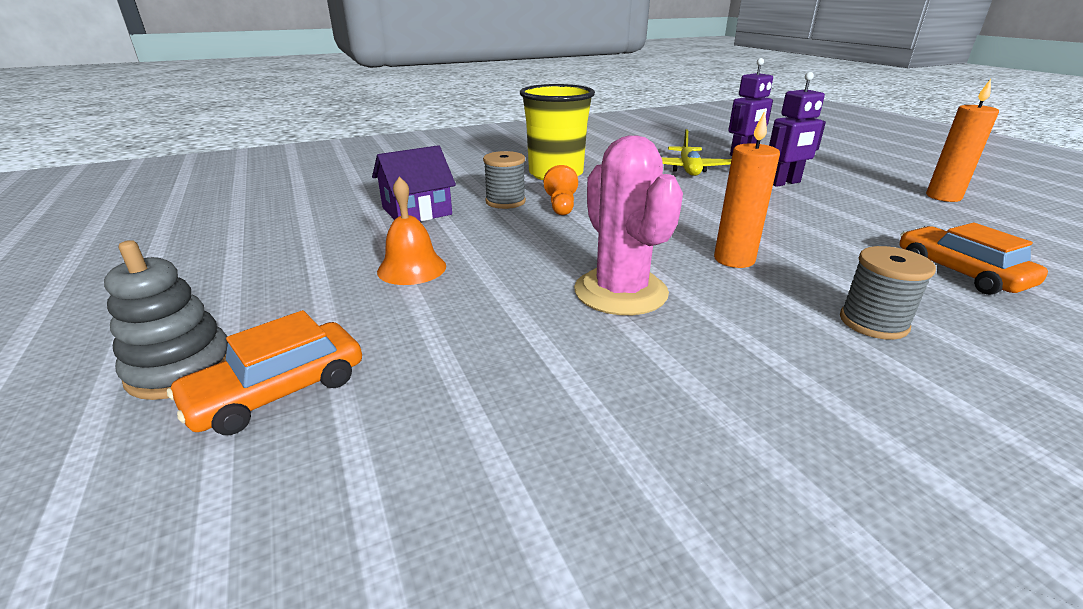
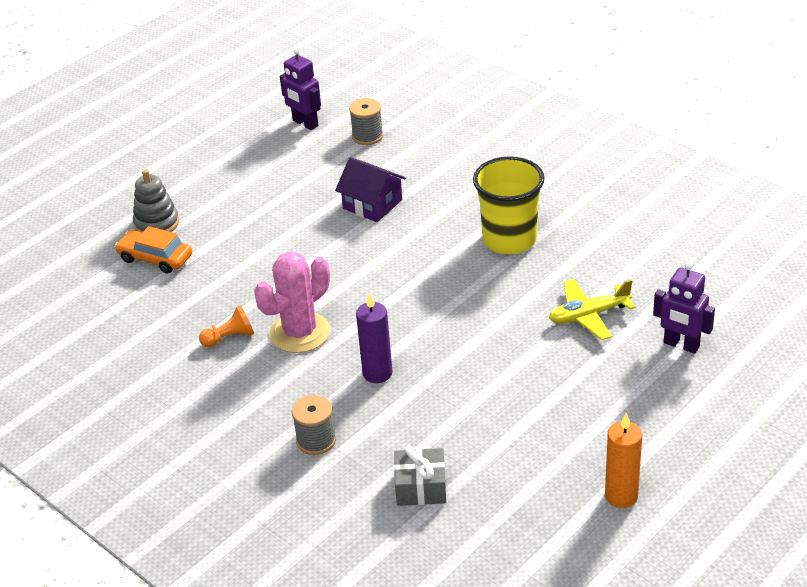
camera: 70 degrees right, 10 degrees up
(412, 268) = (284, 242): orange bell -> none
(505, 202) = (420, 237): grey spool -> grey spool (367, 136)
(561, 205) = (431, 267): orange pawn -> orange pawn (230, 338)
(734, 259) = (377, 373): orange candle -> purple candle
(784, 183) = (589, 384): purple robot -> purple robot (305, 123)
(960, 272) = (421, 487): orange car -> grey gift

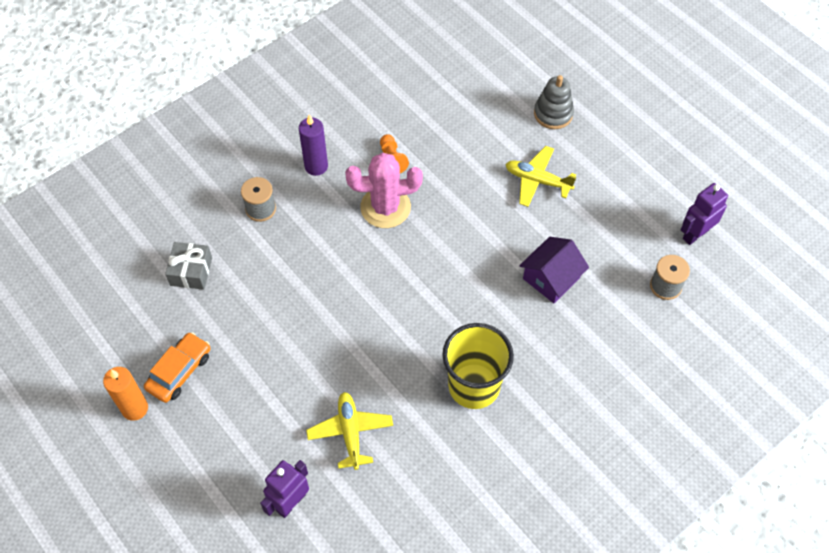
camera: 95 degrees right, 20 degrees up
(155, 258) = (505, 112): orange car -> orange car (179, 371)
(250, 225) = (537, 181): none -> yellow plane
(300, 333) = (385, 207): pink cactus -> pink cactus turned 60 degrees counterclockwise
(377, 373) = (322, 257): purple candle -> purple candle (316, 166)

